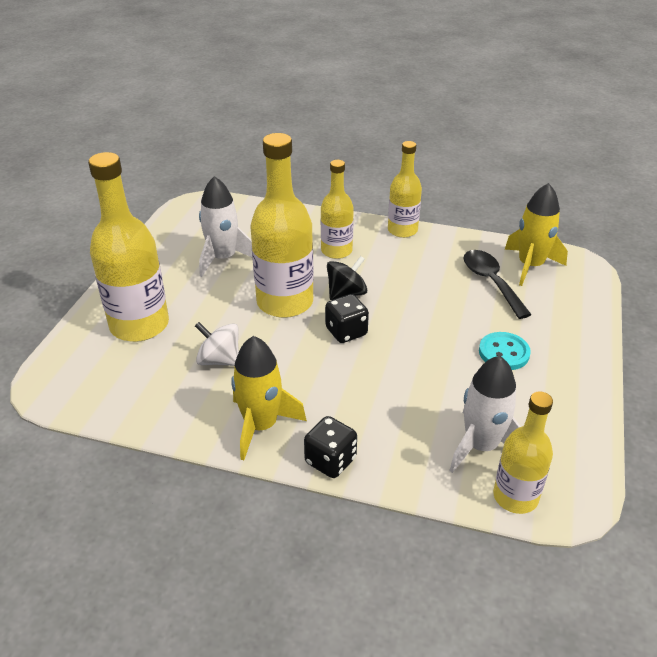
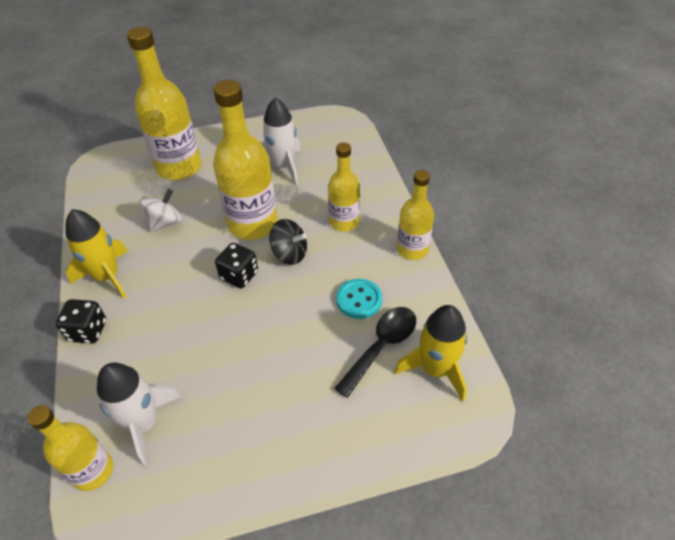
camera: 60 degrees right, 10 degrees up
(219, 360) = (165, 222): white spinning top -> white spinning top turned 45 degrees clockwise
(504, 353) = (278, 396): turquoise button -> turquoise button (359, 300)

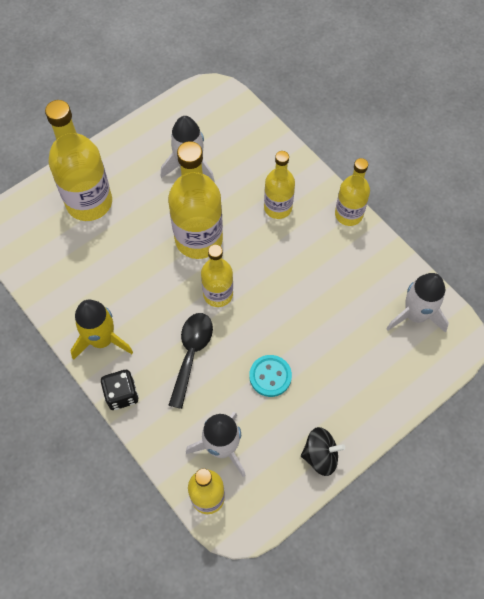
camera: 25 degrees left, 15 degrees up
(165, 222) = (117, 267): white spinning top -> none
(239, 275) = (218, 294): black dice -> yellow bottle
(289, 253) = (248, 257): black spinning top -> black spinning top (320, 455)
(359, 300) = (329, 278): turquoise button -> turquoise button (270, 376)
(382, 346) = (367, 312): black spoon -> black spoon (191, 354)
(436, 369) = (415, 315): yellow rocket -> white rocket

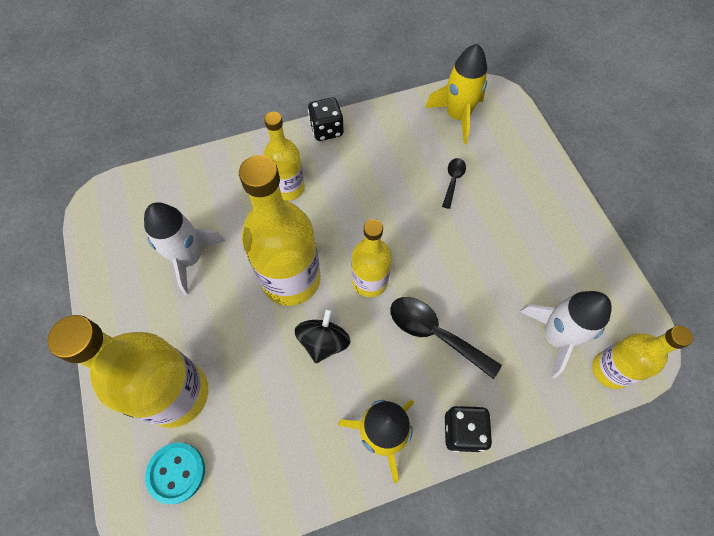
camera: 70 degrees left, 0 degrees up
(270, 376) = (485, 261): turquoise button -> turquoise button (176, 472)
(320, 455) = (583, 245): black spinning top -> black spinning top (323, 342)
(341, 330) = (453, 180): none -> black spoon
(348, 214) = (326, 130): yellow bottle -> black dice
(415, 315) = (457, 116): white rocket -> yellow rocket

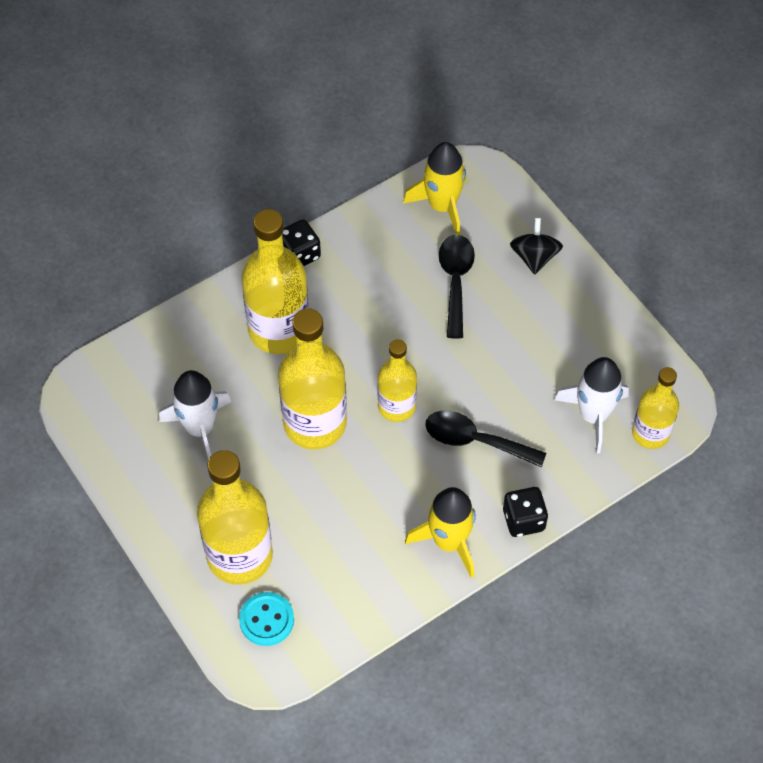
camera: 15 degrees left, 5 degrees down
(288, 188) = (279, 330): yellow bottle -> yellow bottle, size x1.66
(323, 342) = (368, 475): black spinning top -> black spinning top (534, 257)
(453, 180) = (455, 281): black spoon -> black spoon, size x1.79

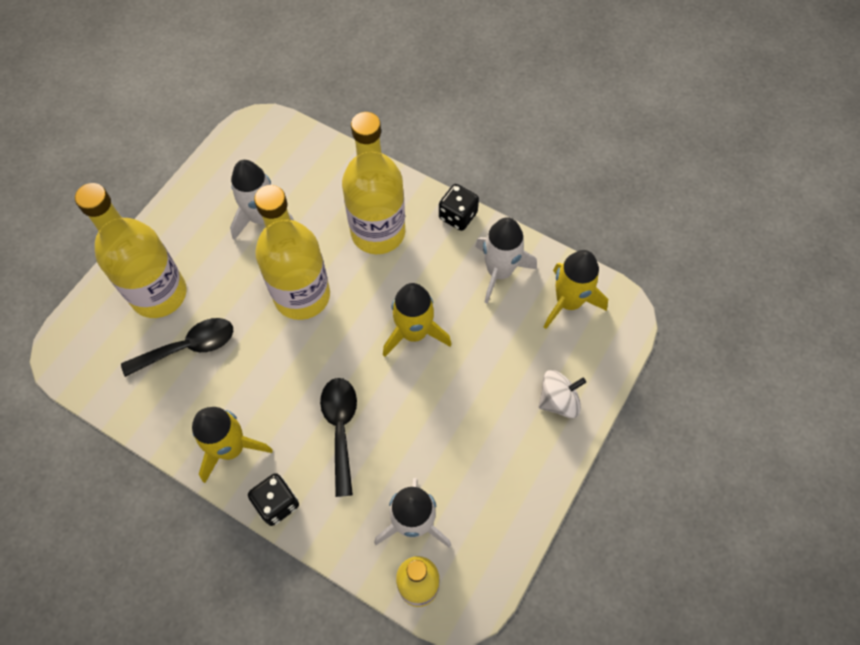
camera: 65 degrees right, 5 degrees up
(266, 620) = (108, 337): turquoise button -> none
(380, 246) = (499, 271): none -> white rocket
(396, 406) = (346, 350): yellow bottle -> none
(408, 342) = (414, 333): none -> yellow rocket
(455, 281) = (496, 345): black spoon -> black spoon (189, 347)
(534, 257) = (558, 400): black spinning top -> white spinning top

